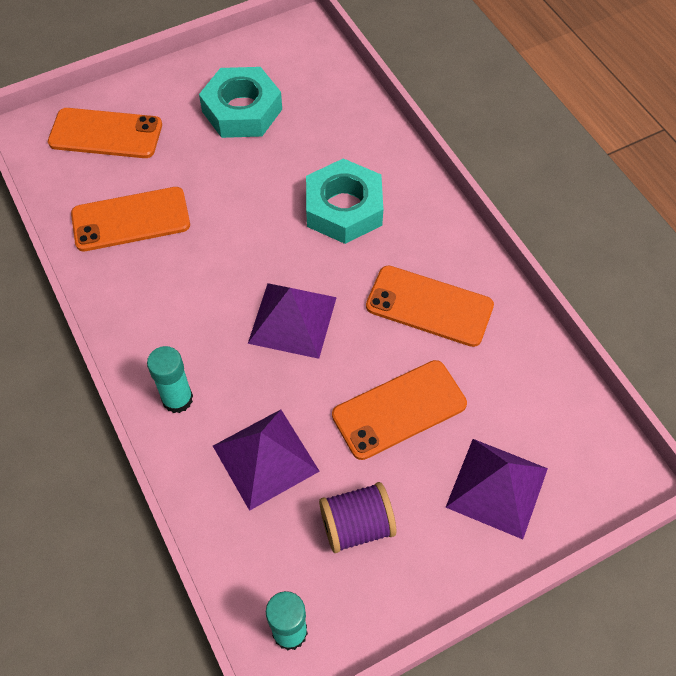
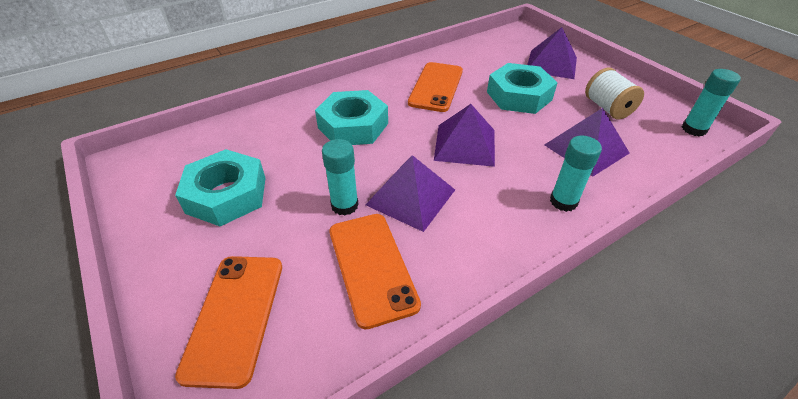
camera: 95 degrees left, 15 degrees down
(210, 200) = (344, 205): none -> turquoise glue stick
(212, 256) = (411, 197): none -> purple pyramid
(357, 526) = (607, 108): purple spool -> white spool
(399, 409) = (519, 96): orange phone -> turquoise nut

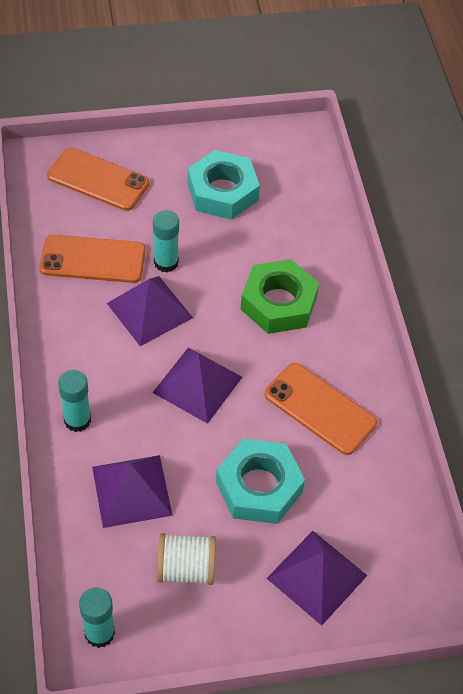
camera: 110 degrees right, 10 degrees up
(353, 126) = (278, 303): turquoise nut -> green nut

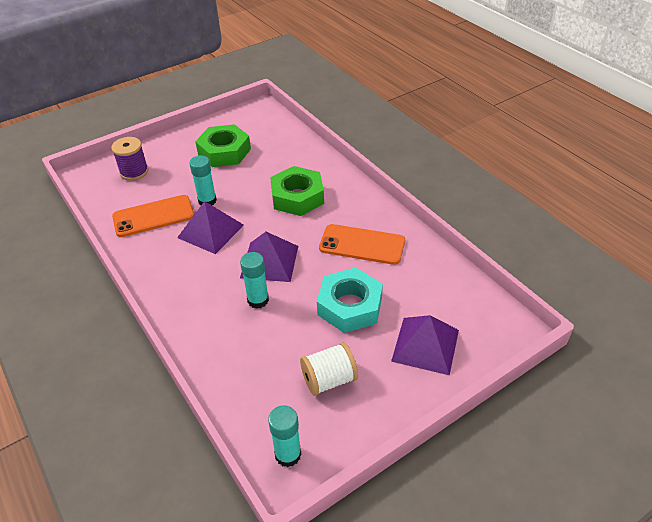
camera: 20 degrees left, 10 degrees down
(77, 420) = (192, 316): turquoise glue stick -> turquoise glue stick (258, 300)
(98, 180) = (134, 172): orange phone -> purple spool
(131, 490) = (258, 345): purple pyramid -> none
(222, 192) = (224, 152): turquoise nut -> green nut

